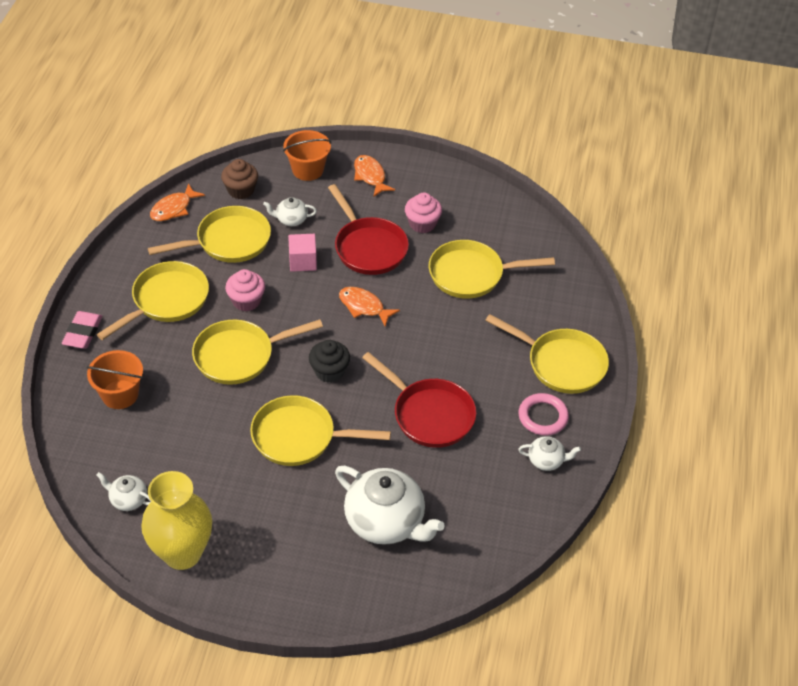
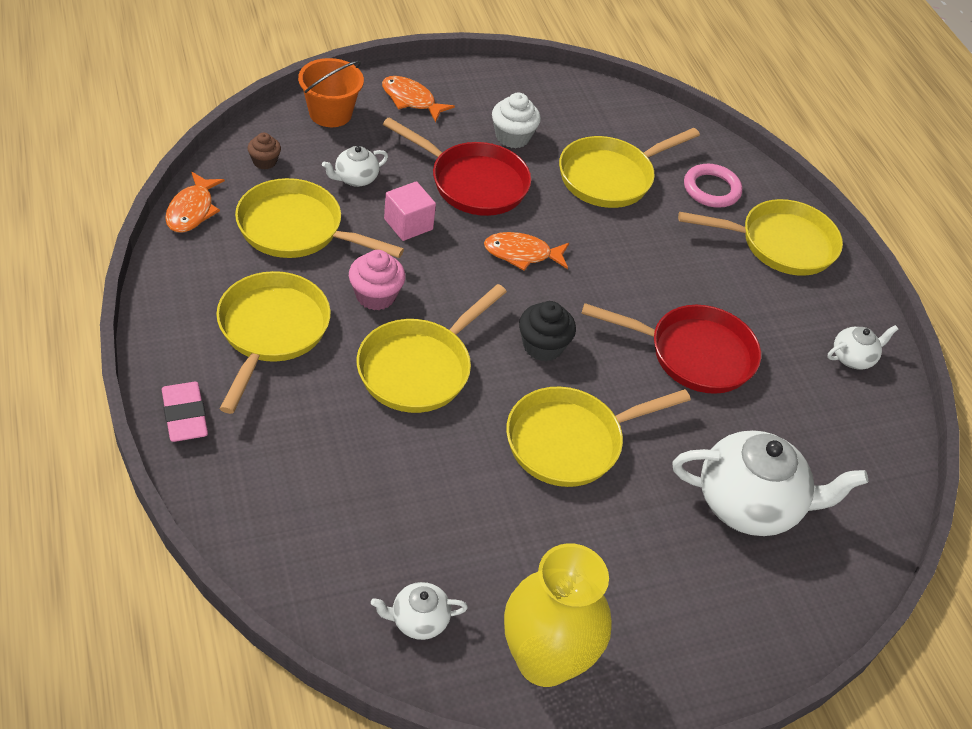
camera: 35 degrees left, 0 degrees up
(120, 394) = (299, 480): orange bucket -> none
(228, 241) = (296, 229): yellow pan -> yellow pan turned 105 degrees counterclockwise
(241, 190) = (264, 161): brown cupcake -> brown cupcake, size x0.64
(422, 224) = (512, 137): pink cupcake -> white cupcake
(543, 417) = (810, 310): pink ring -> pink ring (711, 189)

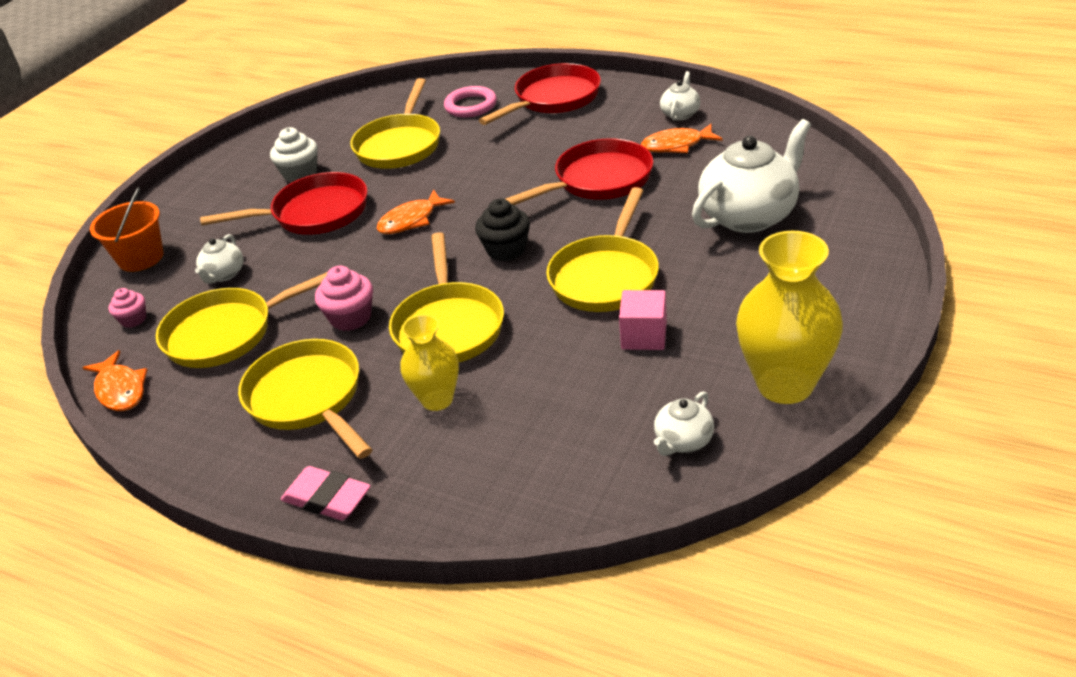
camera: 35 degrees left, 10 degrees down
(264, 161) = (133, 319): brown cupcake -> pink cupcake
(334, 416) = (437, 399): none -> yellow vase
(408, 224) = (306, 266): pink cube -> pink cube (644, 336)
(411, 100) = (192, 208): orange fish -> orange fish (676, 145)
(780, 244) = (553, 99): yellow pan -> red pan

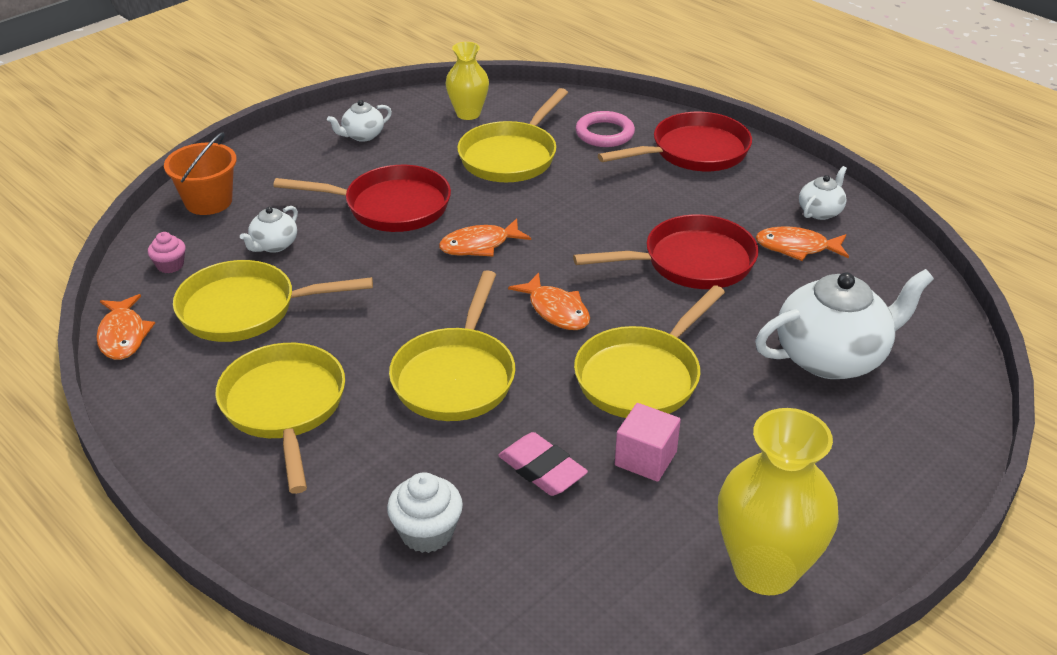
camera: 15 degrees right, 0 degrees up
(300, 173) = (399, 158): white cupcake -> white cupcake (427, 532)
(327, 498) = (248, 521): pink eraser -> pink eraser (542, 469)
(351, 318) = (367, 334): pink cupcake -> none
(437, 399) = (404, 454): yellow vase -> yellow vase (468, 114)
(506, 250) = (556, 310): black cupcake -> orange fish
(683, 441) = (623, 594): white teapot -> white teapot (362, 136)

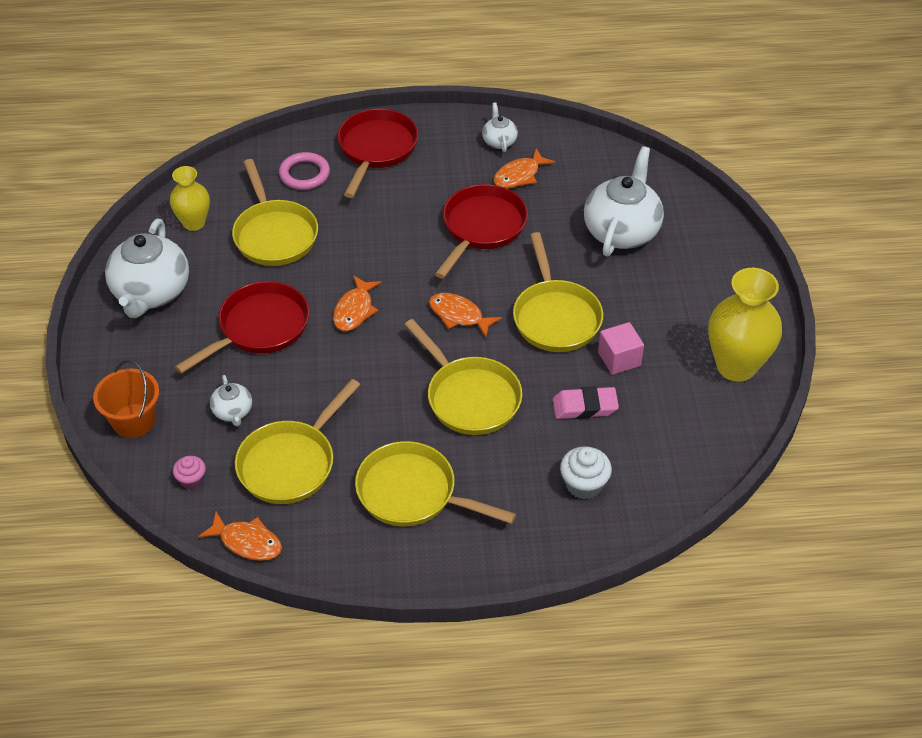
camera: 50 degrees left, 10 degrees up
(362, 136) = (151, 293): white teapot -> white teapot, size x2.09
(556, 310) = (459, 315): orange fish -> orange fish turned 150 degrees counterclockwise

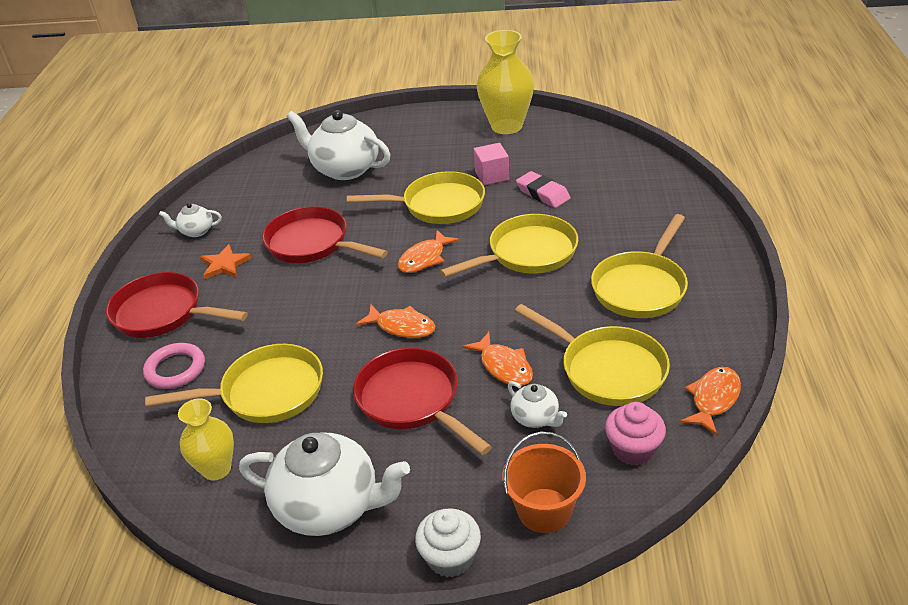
camera: 80 degrees left, 10 degrees down
(191, 479) = (633, 449): pink cupcake -> pink cupcake, size x1.57
(233, 412) = (536, 418): white teapot -> white teapot turned 60 degrees clockwise
(447, 173) = (224, 264): none -> orange star
(519, 176) = (250, 220): orange fish -> orange fish (504, 366)
(584, 484) = (625, 196): white cupcake -> white cupcake (450, 557)
(585, 407) = (543, 193): pink eraser -> pink eraser turned 45 degrees counterclockwise

